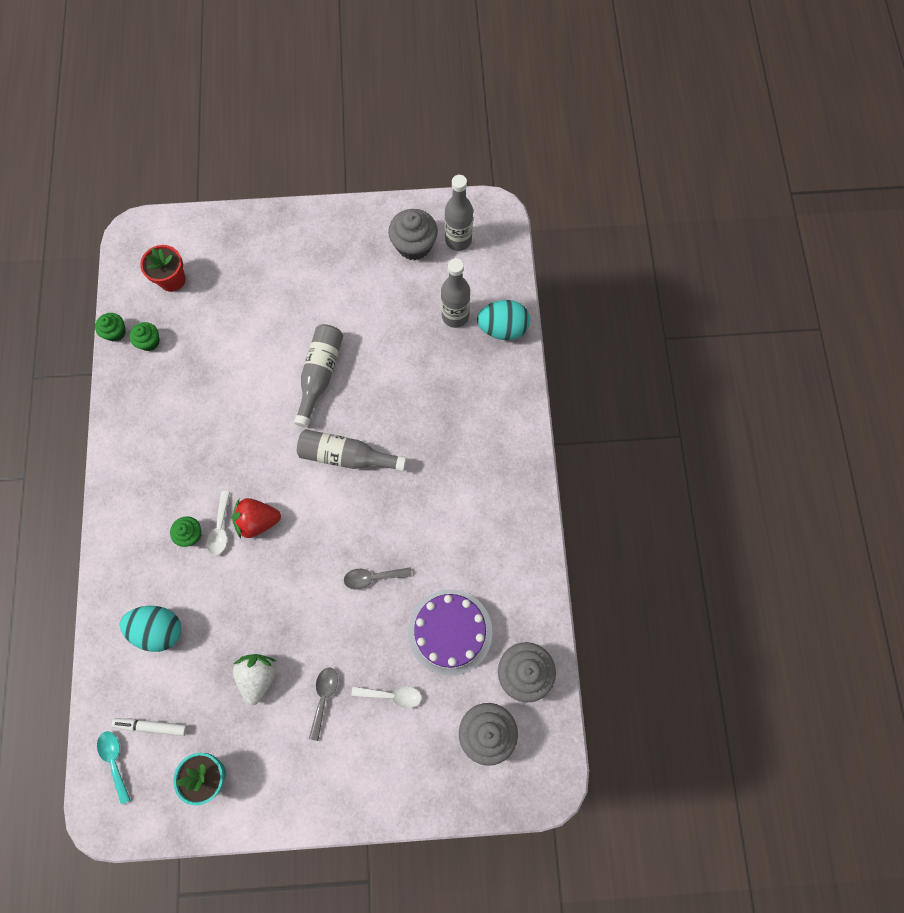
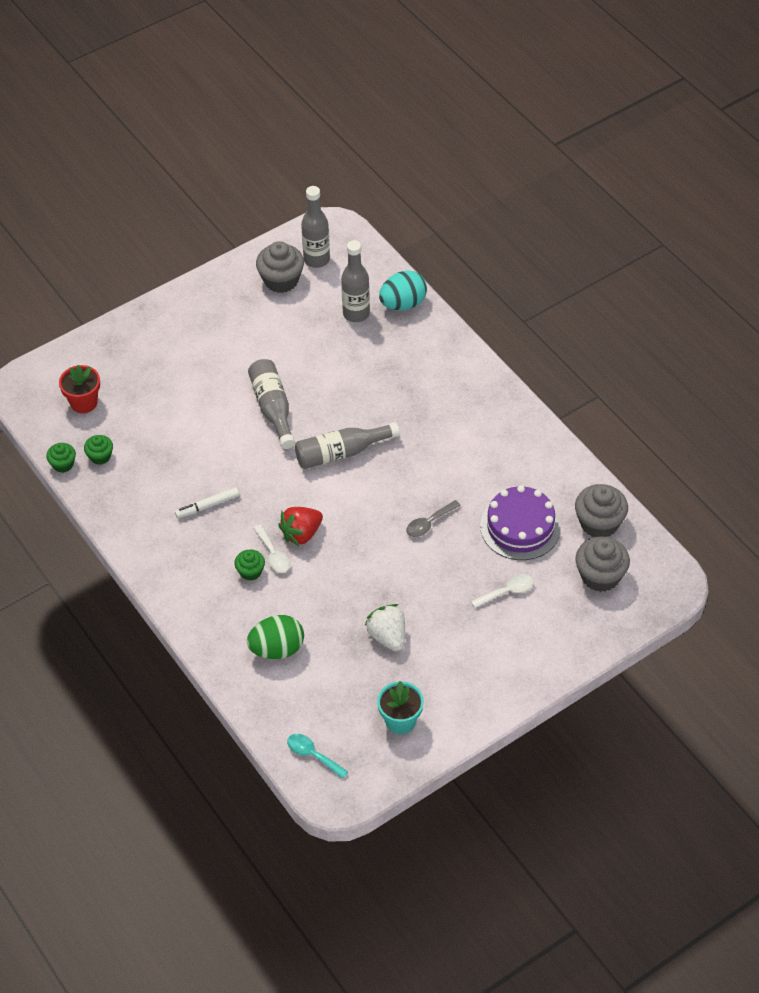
camera: 30 degrees left, 20 degrees down
(152, 726) = (325, 716): white marker -> white marker (208, 506)
(159, 629) = (277, 649): turquoise egg -> green egg
(324, 697) = (453, 622): grey spoon -> none

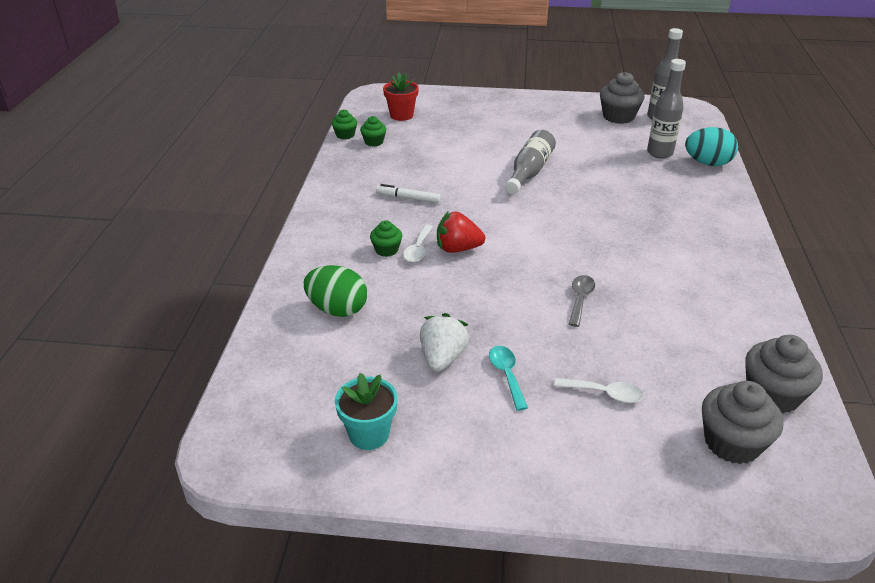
camera: 40 degrees right, 15 degrees down
(313, 755) = (256, 406): turquoise spoon -> turquoise spoon (506, 375)
(341, 453) = (553, 219): grey bottle -> none
(429, 523) = (580, 299): grey spoon -> grey spoon turned 105 degrees clockwise
(520, 527) = (673, 350): purple cake -> none

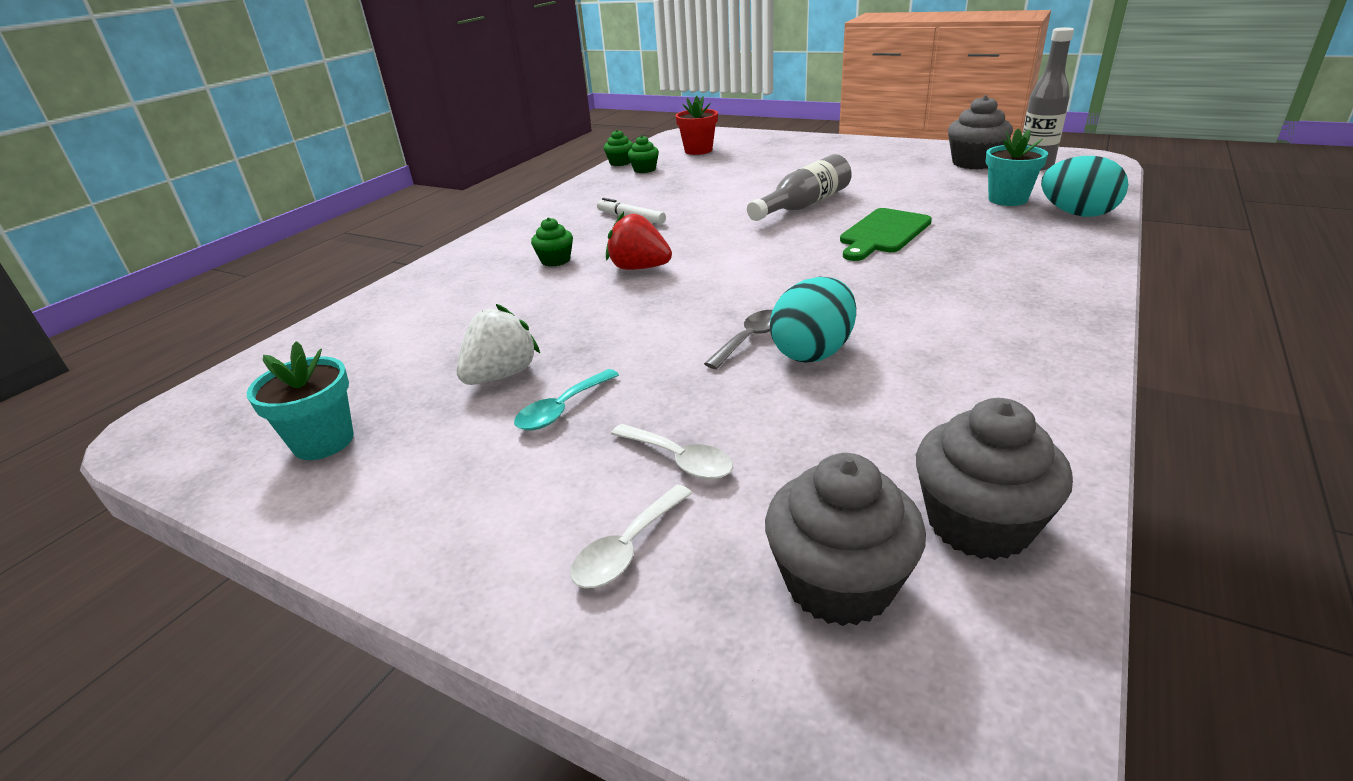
camera: 25 degrees right, 5 degrees down
(337, 309) = (439, 308): green egg -> none
(418, 249) = (592, 263): white spoon -> white spoon (627, 548)
(506, 375) = (562, 409): turquoise spoon -> turquoise spoon turned 150 degrees counterclockwise
(601, 194) = (883, 233): none -> green cutting board
(624, 302) = (813, 352): none -> turquoise egg
(659, 153) = (1007, 199): grey bottle -> turquoise flower pot

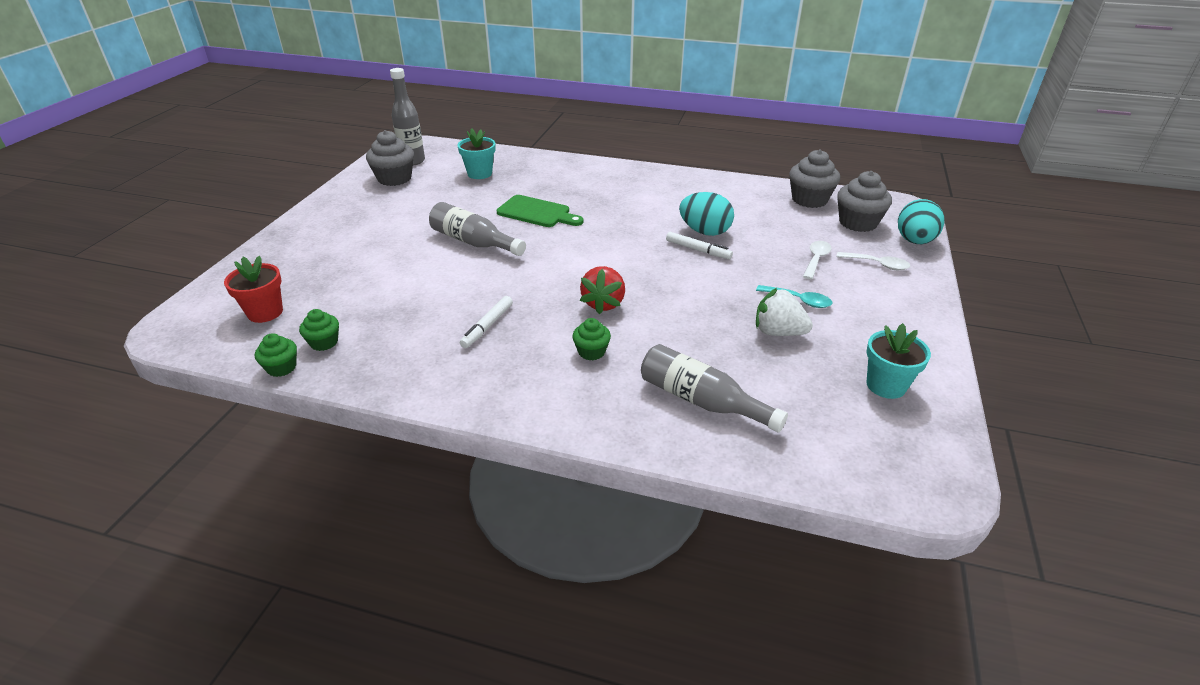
camera: 105 degrees left, 5 degrees up
(432, 309) = (701, 401): none -> grey bottle
(750, 339) = (698, 250): grey spoon -> white marker
(1077, 214) = (510, 158): turquoise egg -> turquoise egg (914, 241)

